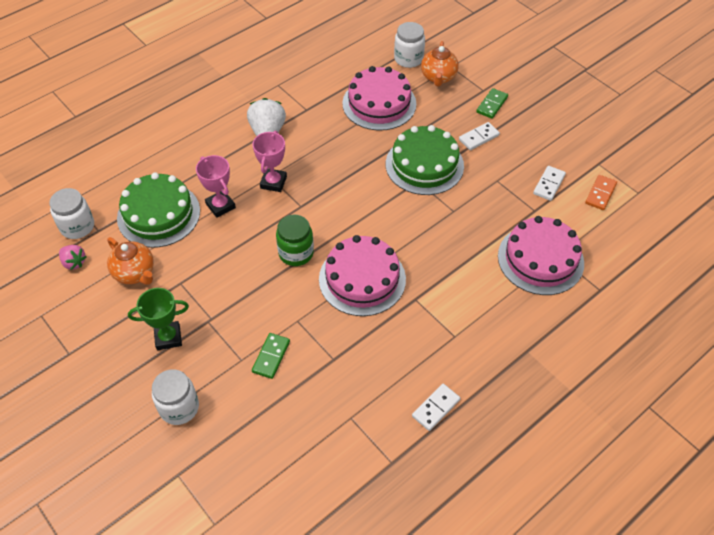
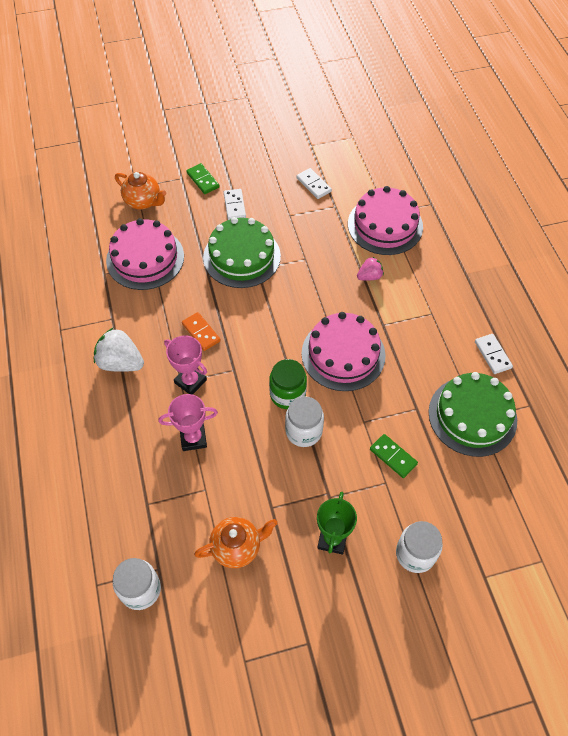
camera: 65 degrees left, 5 degrees up
(74, 262) = (190, 606): pink strawberry -> pink strawberry (369, 276)
(158, 214) = (171, 500): green cake -> green cake (472, 416)
(408, 59) = (103, 212): white jar -> white jar (303, 431)
(600, 194) = (341, 159): orange domino -> orange domino (201, 332)

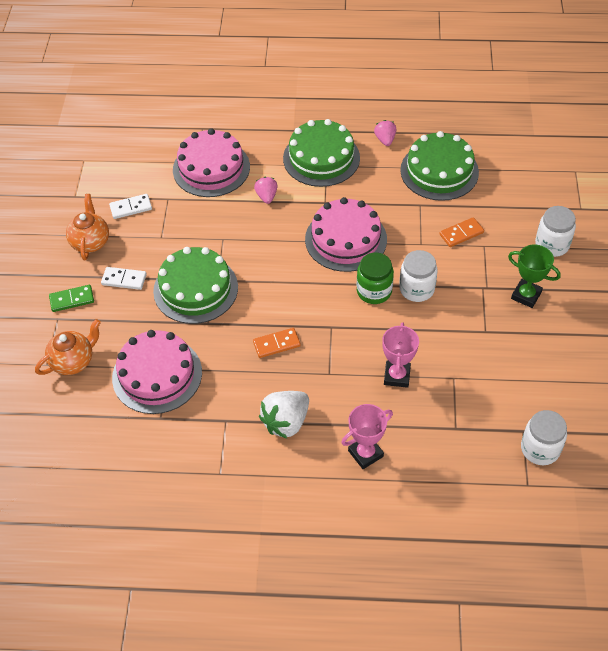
camera: 70 degrees left, 5 degrees down
(190, 381) = (331, 365): pink trophy -> pink trophy (365, 453)
(237, 547) = (517, 365): orange teapot -> orange teapot (90, 242)
(393, 457) = (461, 234): green domino -> orange domino
(439, 306) = (321, 158): none -> green cake
(492, 355) = (385, 140): white domino -> pink strawberry

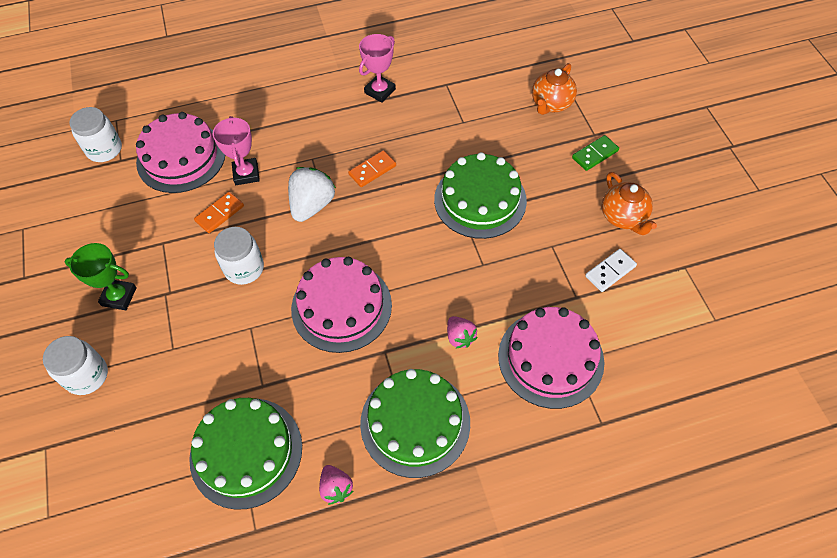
camera: 160 degrees right, 5 degrees up
(124, 280) = (558, 188): white domino -> none
(157, 375) = (469, 114): pink cake -> pink cake (181, 157)
(286, 422) = (336, 110): white strawberry -> white strawberry (312, 205)
(365, 453) = (259, 105): pink trophy -> pink trophy (380, 91)
(374, 291) = (291, 252): green jar -> none
(461, 234) = (202, 357): orange domino -> orange domino (219, 213)

